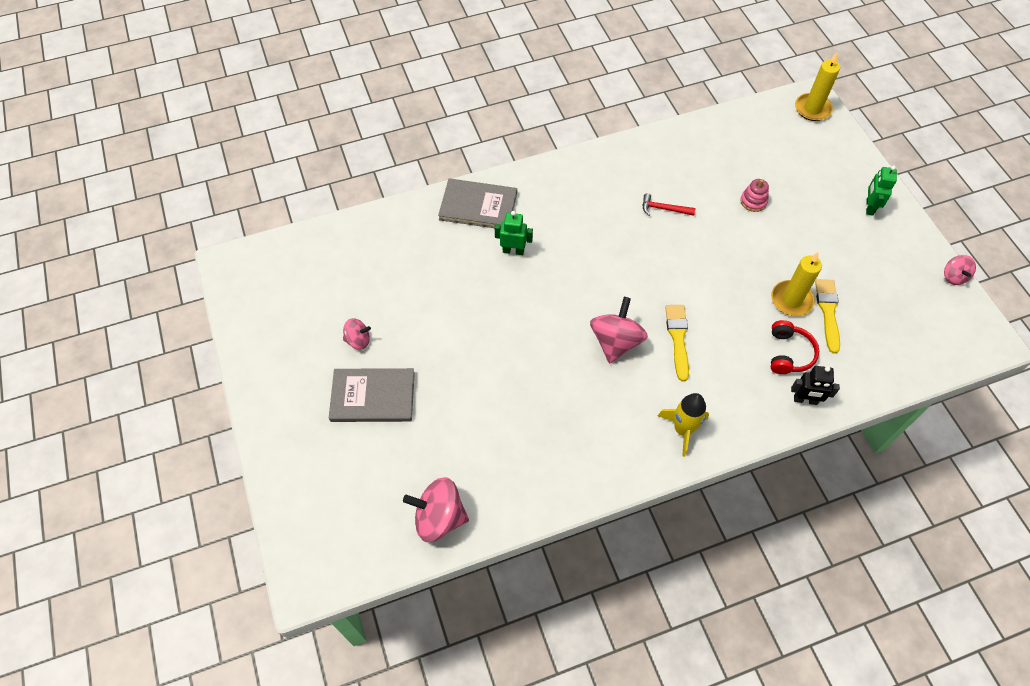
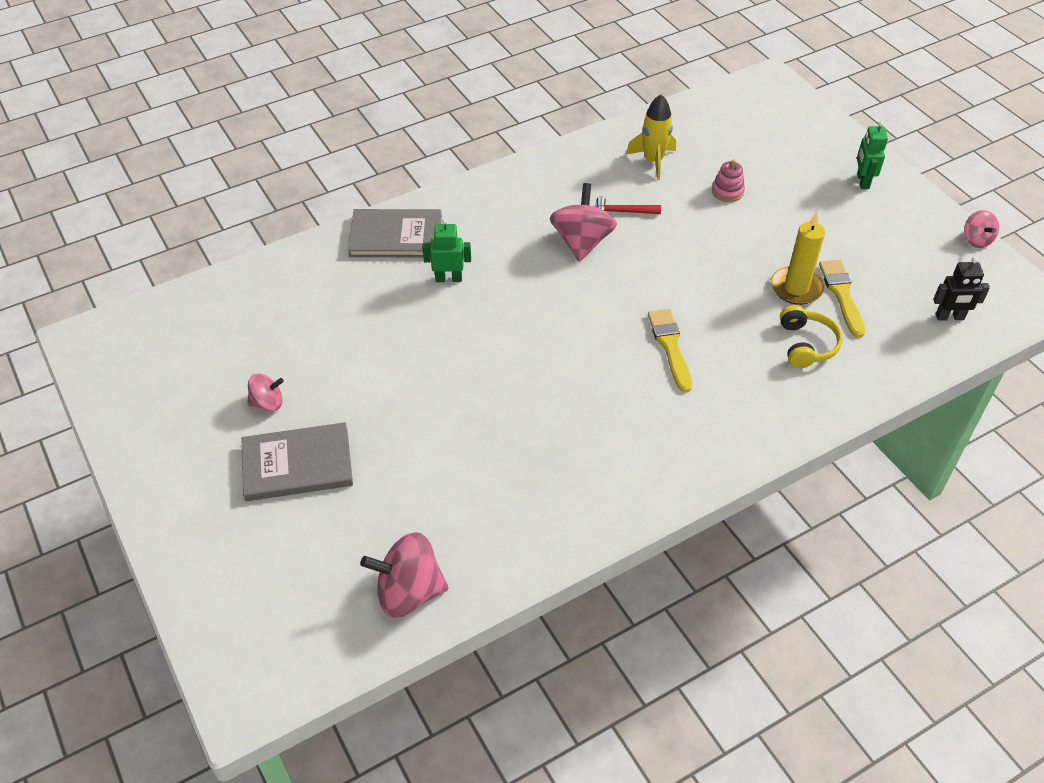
camera: 10 degrees left, 10 degrees down
(615, 341) = (595, 360): pink spinning top -> pink spinning top (582, 242)
(682, 429) = (698, 445): yellow rocket -> yellow rocket (653, 161)
(789, 353) = (806, 345): red headphones -> yellow headphones
(805, 400) = (838, 392): black robot -> black robot (949, 317)
(812, 109) = (773, 91): yellow candle -> none

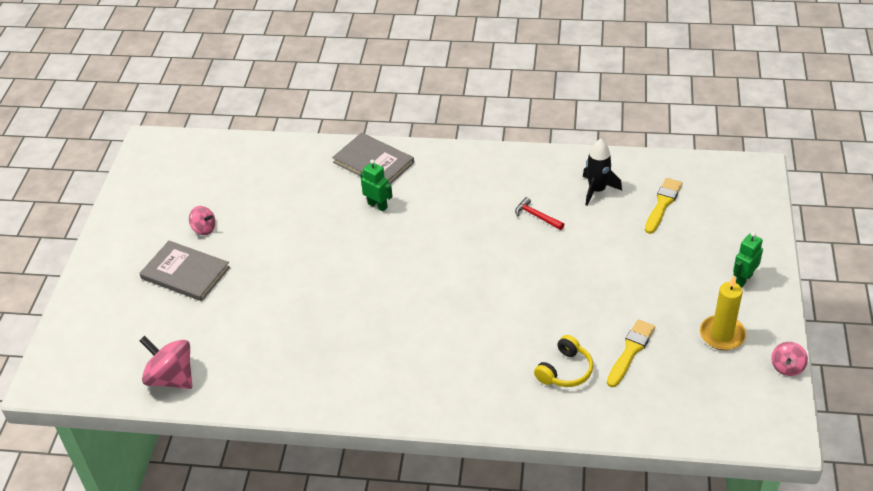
camera: 40 degrees right, 5 degrees down
(582, 242) = (486, 223): pink spinning top -> none
(653, 161) = (597, 190): yellow rocket -> black rocket
(670, 346) = (470, 321): yellow brush -> yellow brush (662, 204)
(727, 191) = (628, 237): pink stacking toy -> none
(796, 288) = (602, 329): yellow candle -> yellow candle (722, 335)
(949, 317) = (696, 410): black robot -> none

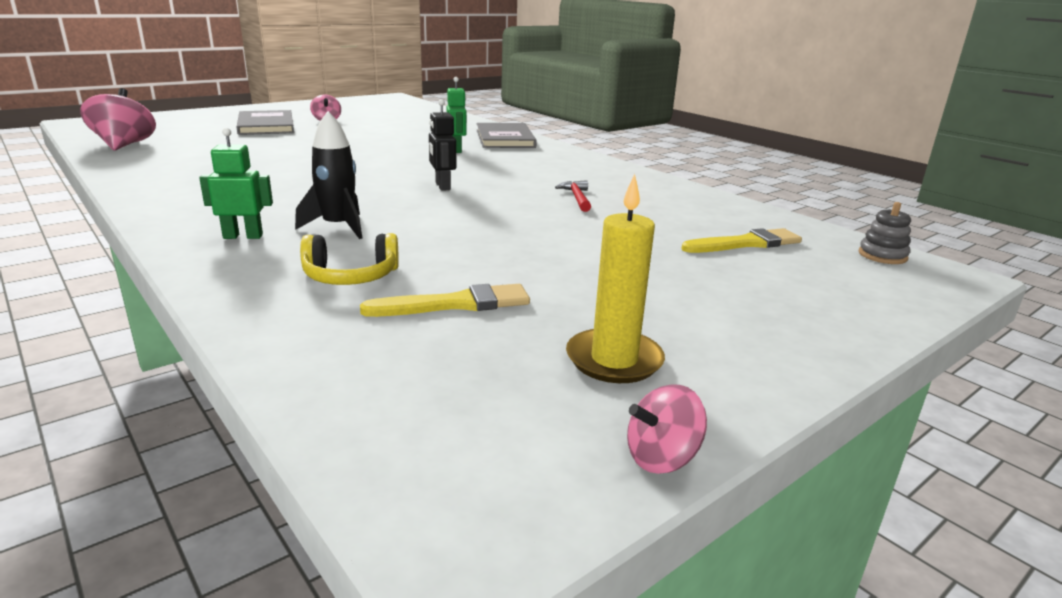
camera: 40 degrees right, 20 degrees down
(455, 260) = (442, 186): none -> black robot
(597, 190) = (678, 210): black rocket -> black rocket (338, 227)
(720, 170) = (882, 255): none -> grey stacking toy
(743, 279) = (758, 335): green robot -> green robot (243, 236)

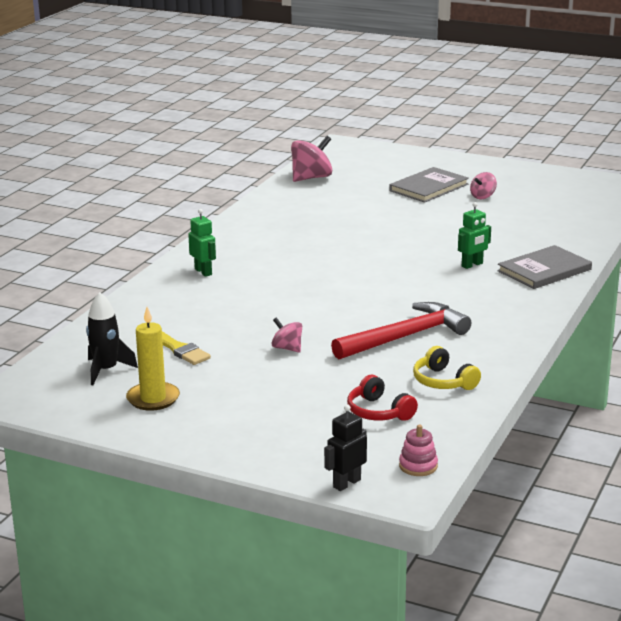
camera: 65 degrees right, 0 degrees up
(338, 227) = (246, 287): black rocket -> black rocket (106, 370)
(351, 276) = (182, 314): yellow headphones -> yellow headphones (443, 381)
(442, 186) = (366, 289): black robot -> black robot (346, 483)
(577, 198) = (405, 337): red hammer -> red hammer, size x2.25
(661, 458) = (78, 423): pink spinning top -> pink spinning top (287, 348)
(745, 243) = (378, 412): yellow brush -> red headphones
(882, 255) = (418, 466): grey stacking toy -> pink stacking toy

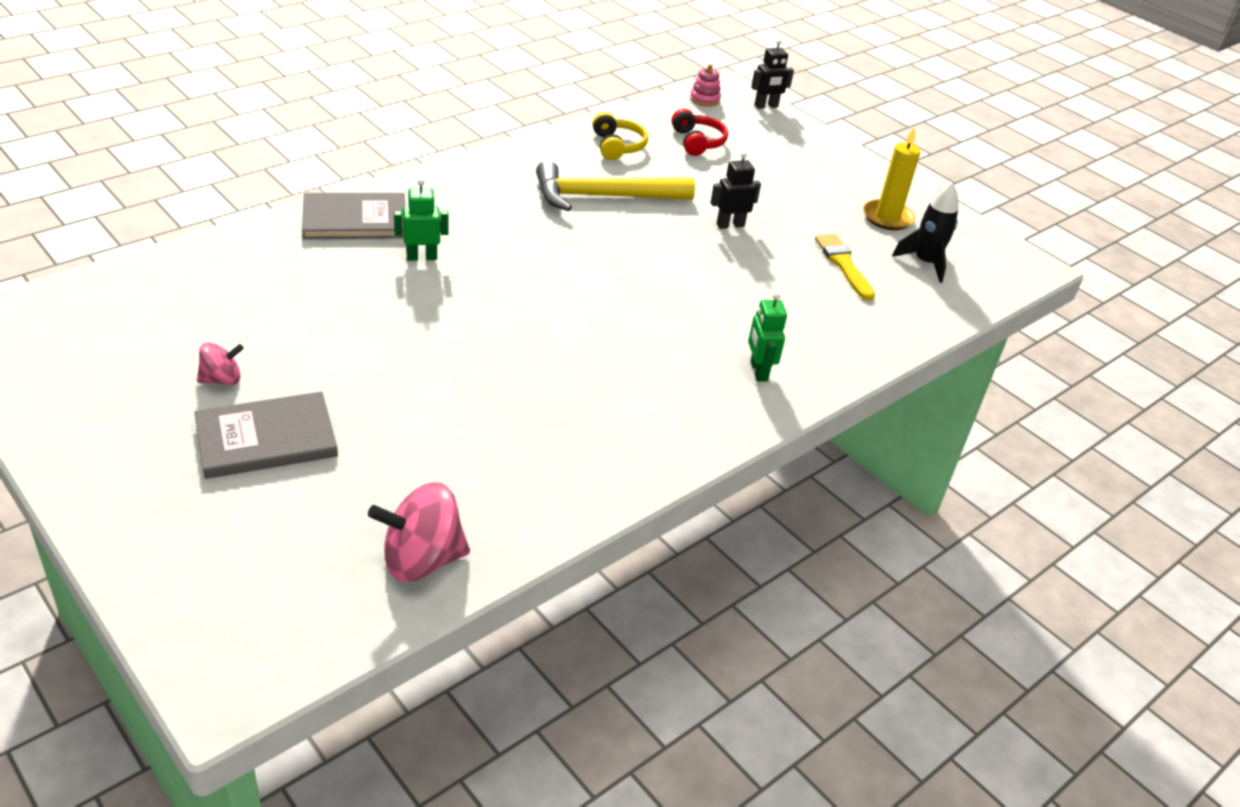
camera: 160 degrees left, 15 degrees up
(287, 348) = (730, 225): pink spinning top -> black robot
(405, 337) = (603, 197): red hammer -> yellow hammer

